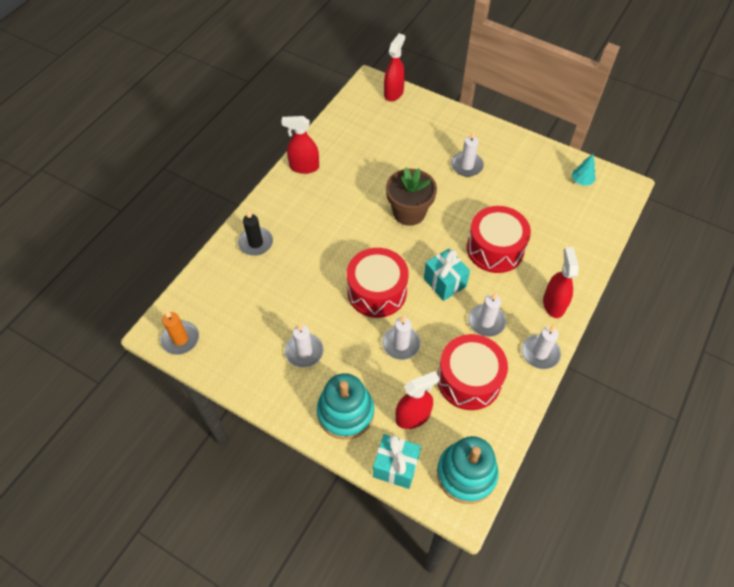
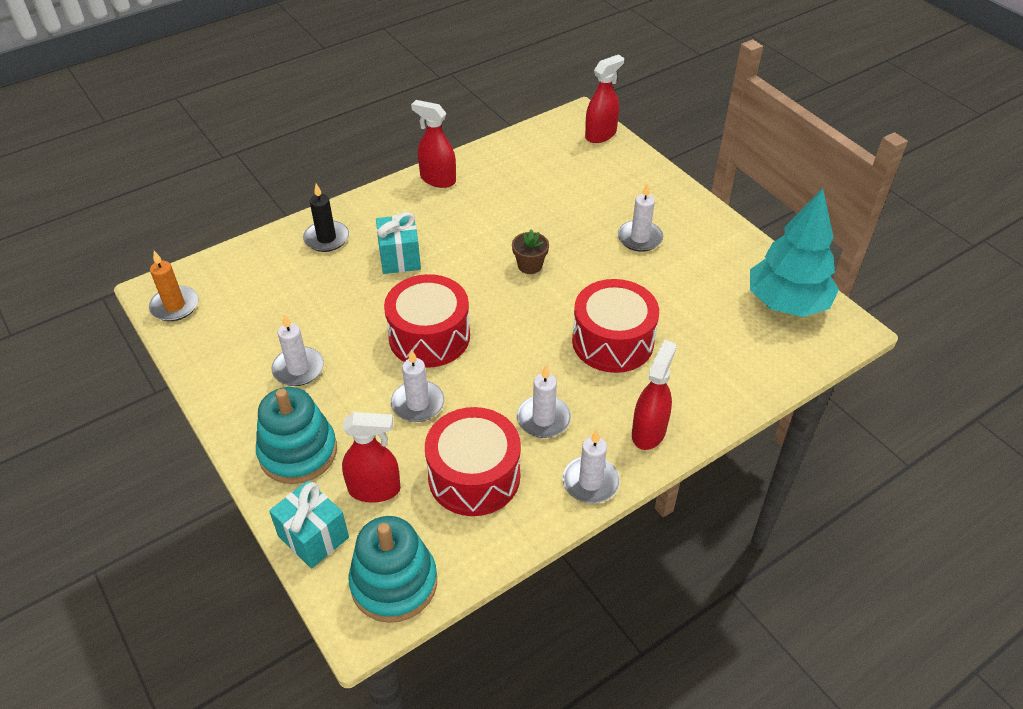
camera: 25 degrees right, 10 degrees down
(409, 212) = (530, 265): brown flower pot -> brown flower pot, size x0.55
(444, 282) = (520, 356): turquoise gift -> turquoise gift (400, 258)
(581, 181) = (787, 303): turquoise tree -> turquoise tree, size x2.48

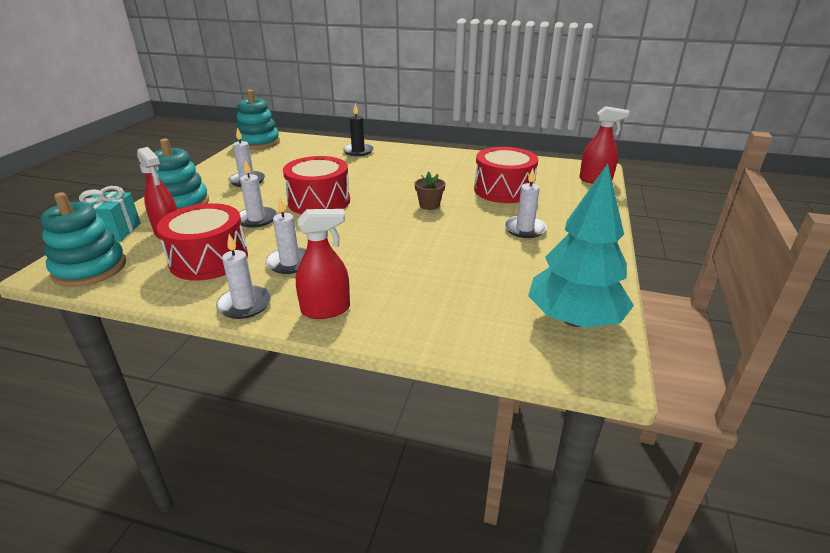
camera: 50 degrees right, 15 degrees down
(175, 306) = (258, 142): orange candle -> turquoise stacking toy
(400, 258) = (373, 171): turquoise gift -> none
(437, 179) = (455, 156): red spray bottle -> none
(612, 341) = (402, 259): red drum -> red drum (503, 190)

